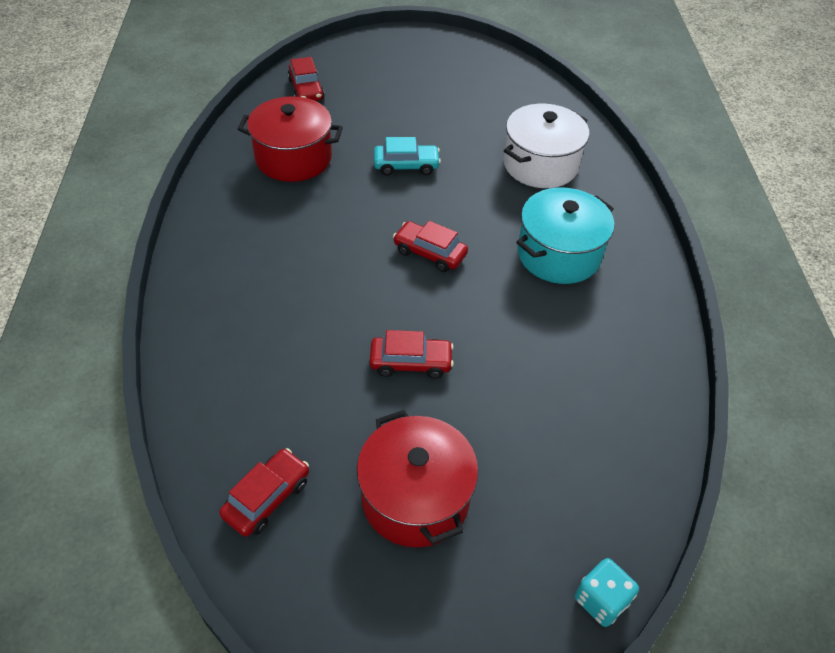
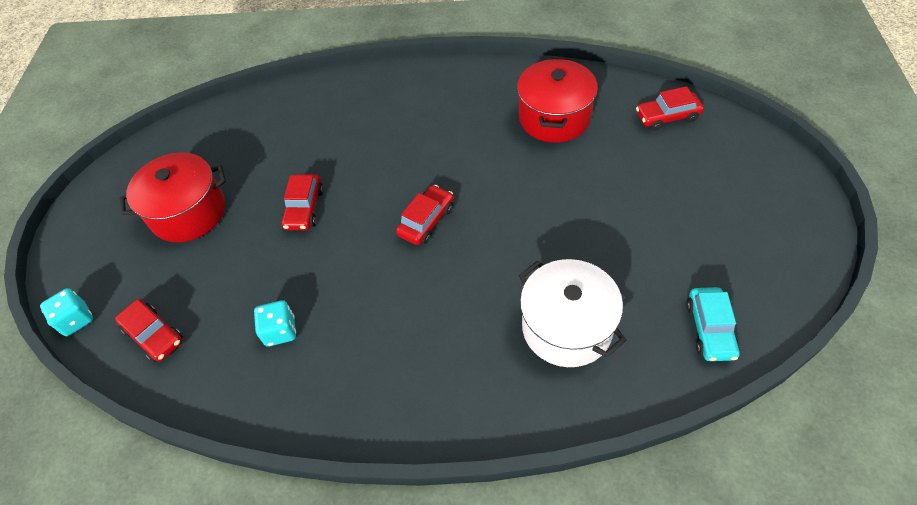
camera: 100 degrees right, 5 degrees up
(267, 498) = (213, 136): red car -> red car (154, 335)
(406, 165) = (552, 201): turquoise car -> turquoise car (710, 329)
(558, 254) = (419, 330): turquoise pot -> none
(578, 363) = (280, 331): none -> turquoise dice

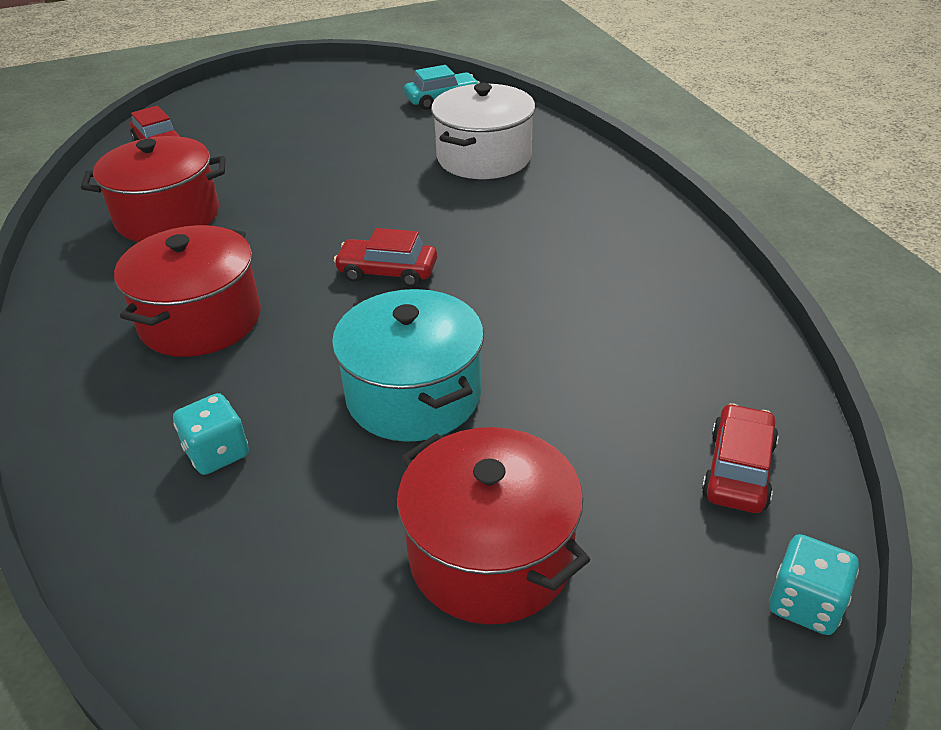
camera: 115 degrees left, 15 degrees down
(280, 331) = (629, 339): turquoise dice -> turquoise dice (217, 453)
(304, 208) = (414, 395): red car -> turquoise pot
(426, 127) = (200, 320): none -> red pot

